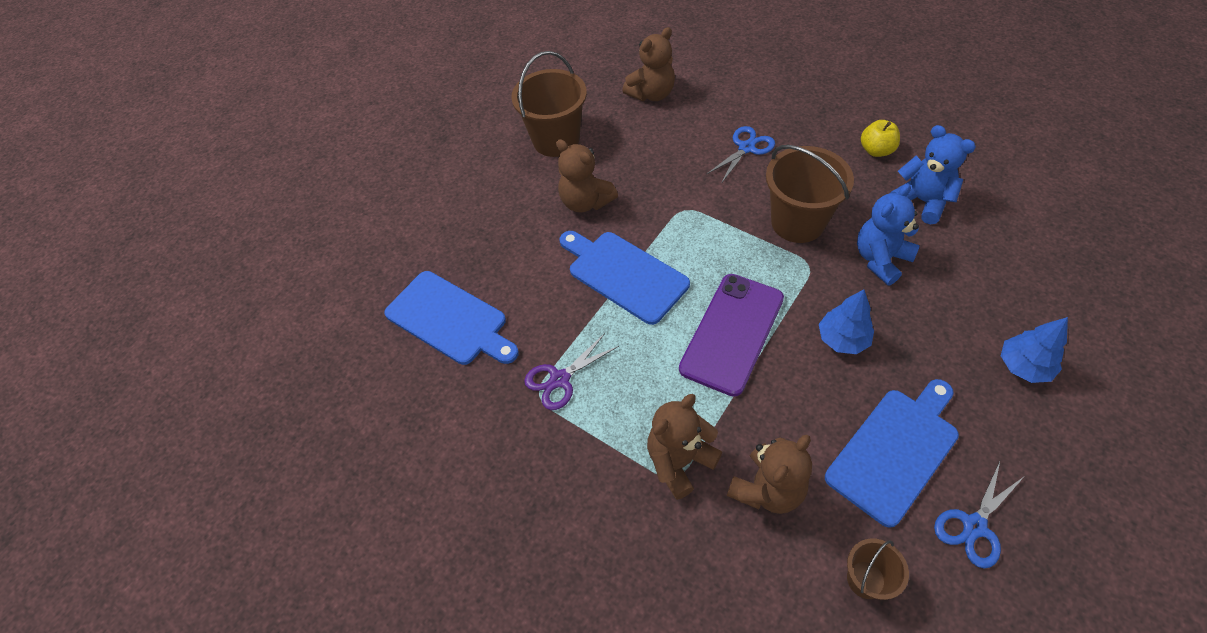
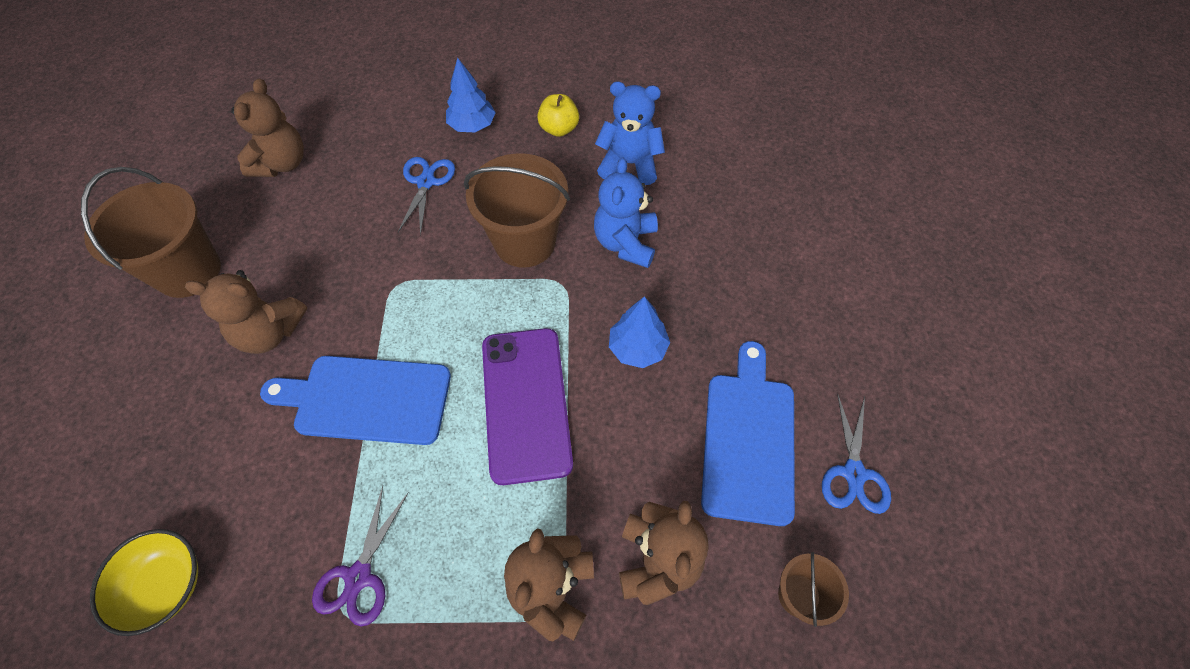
camera: 40 degrees left, 5 degrees up
(450, 320) = (165, 585): blue cutting board -> yellow bowl
(1023, 366) = (803, 288): blue tree -> blue tree (472, 126)

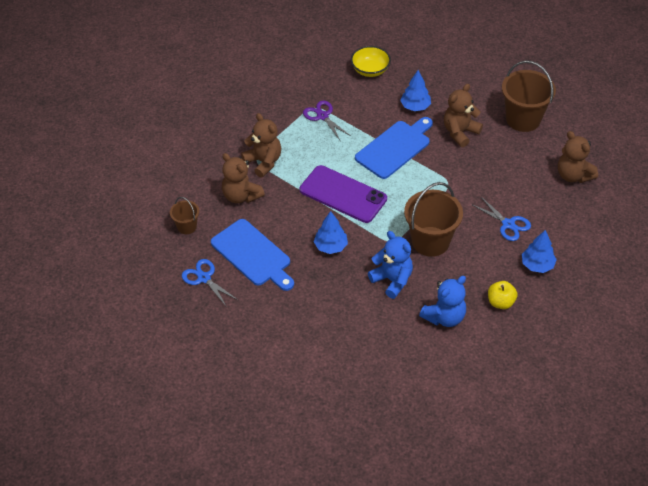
camera: 130 degrees right, 10 degrees down
(239, 434) = (415, 106): none -> blue tree

